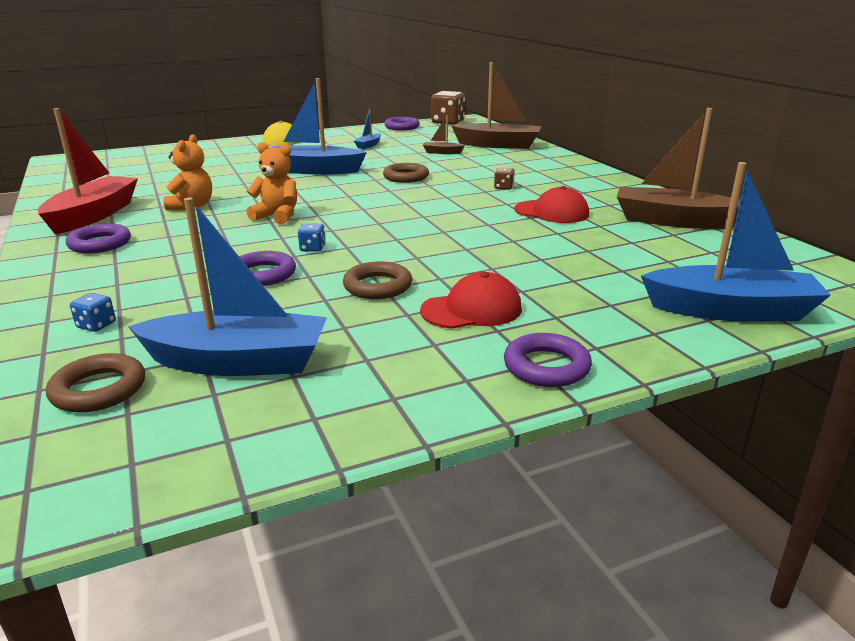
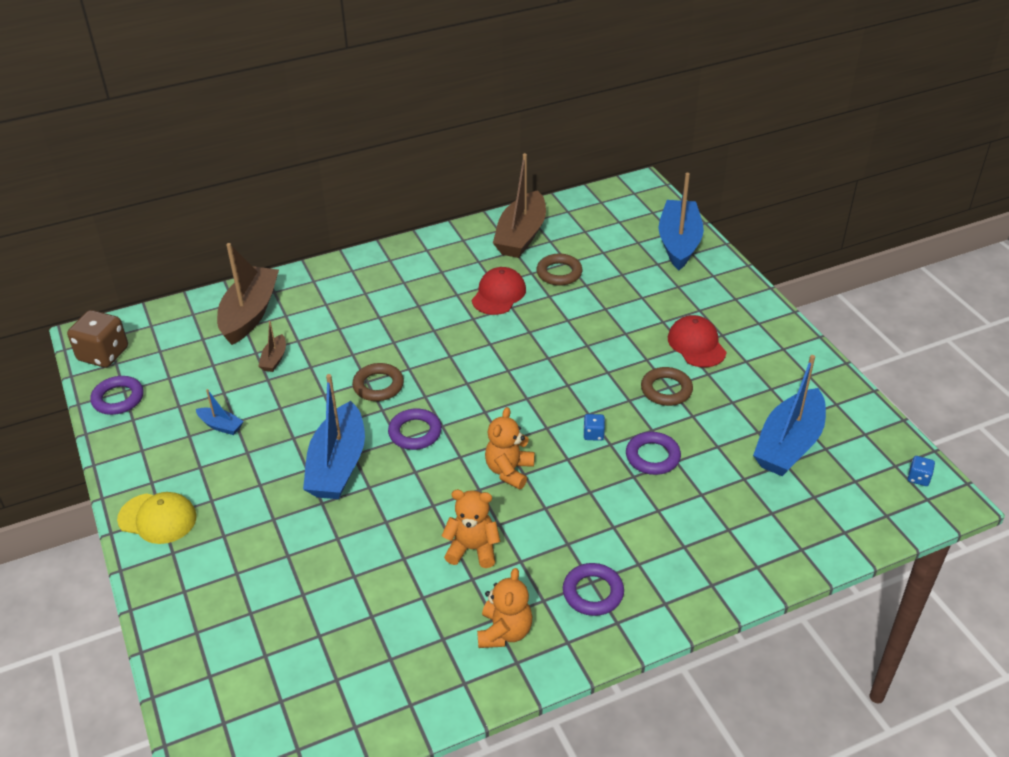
camera: 90 degrees left, 15 degrees up
(94, 215) = (504, 632): red boat -> orange teddy bear
(96, 325) = (757, 533): blue dice -> blue dice (918, 478)
(99, 389) = (836, 502): brown ring -> brown ring (559, 273)
(238, 362) = (789, 444): blue boat -> blue boat turned 150 degrees counterclockwise
(503, 187) = (423, 318): brown dice -> none
(546, 366) = (762, 318): purple ring -> purple ring (415, 432)

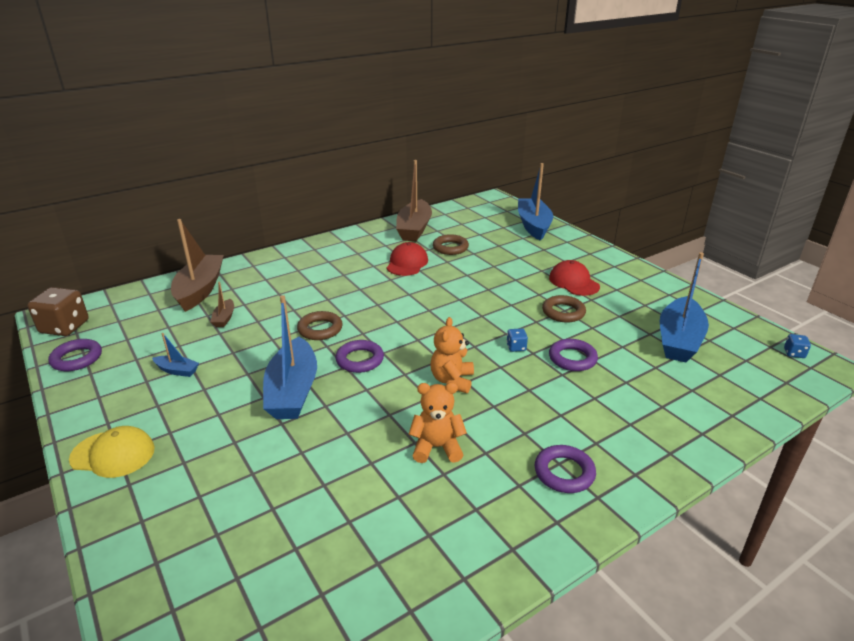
camera: 10 degrees left, 10 degrees down
(504, 632) = (490, 520): orange teddy bear -> none

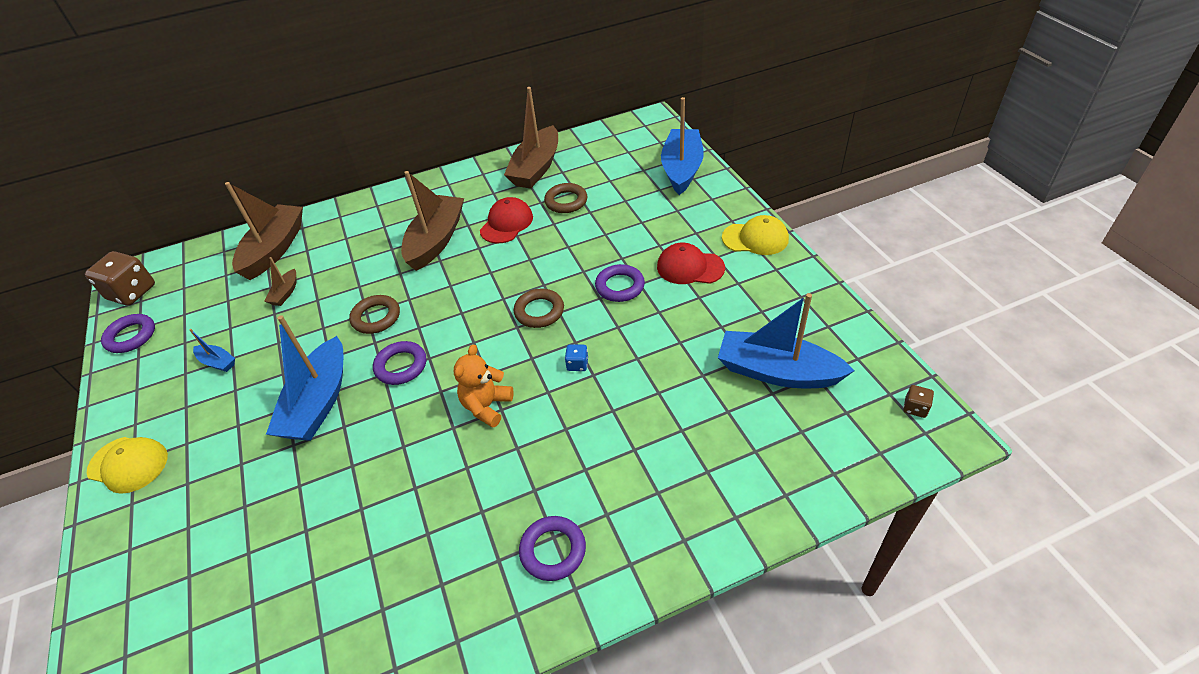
camera: 15 degrees right, 15 degrees up
(350, 276) = (436, 240): none -> brown boat
(437, 447) = (434, 497): orange teddy bear -> none
(563, 312) = (656, 315): brown ring -> brown ring (539, 311)
(572, 358) = (634, 388): purple ring -> purple ring (620, 286)
(573, 282) = (690, 267): red cap -> red cap turned 60 degrees counterclockwise
(614, 263) = (755, 238): none -> yellow cap
(679, 340) = (777, 372): blue boat -> blue boat turned 75 degrees clockwise
(794, 353) = (915, 408): blue dice -> brown dice

